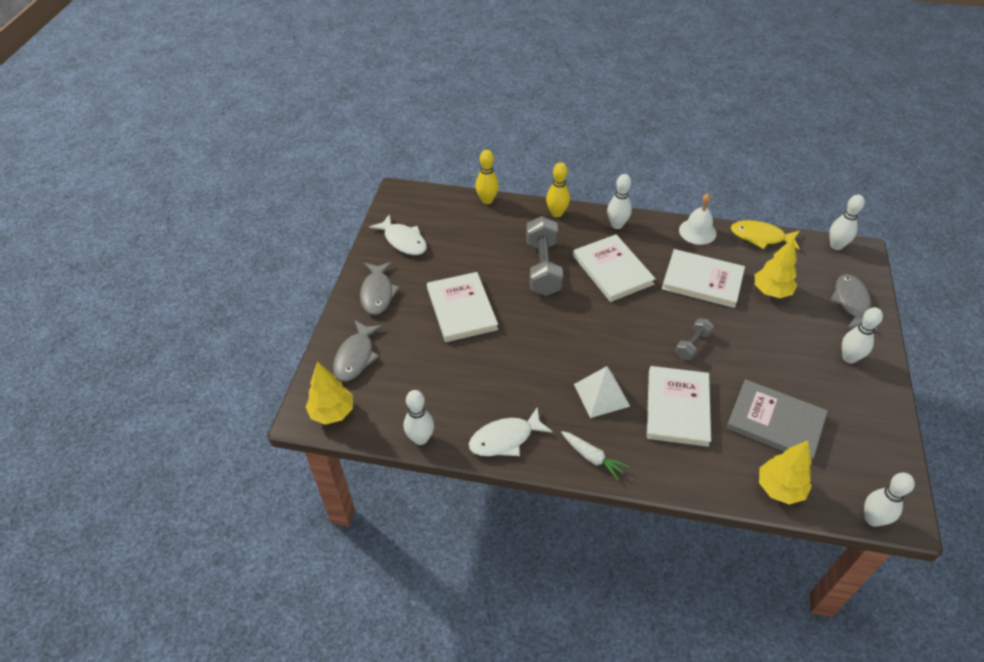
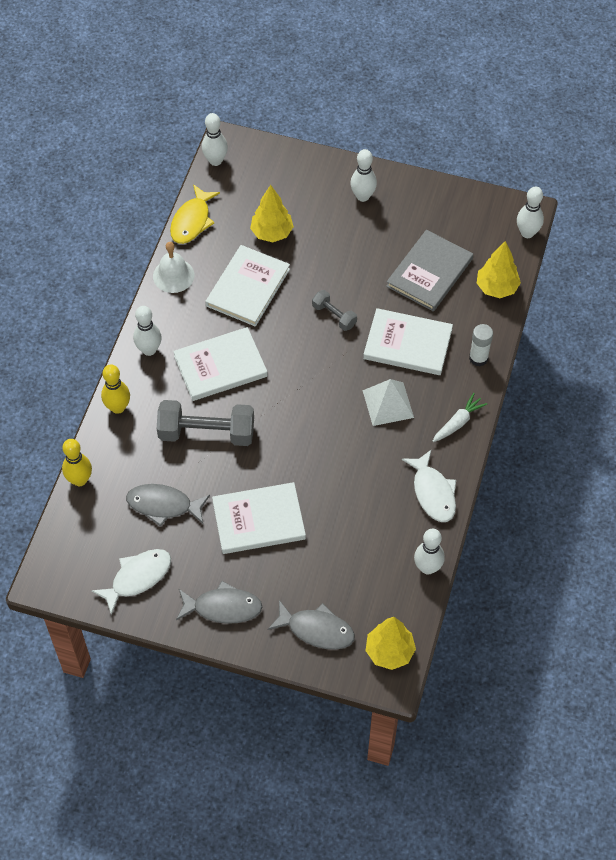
camera: 85 degrees left, 10 degrees up
(678, 473) = (478, 358): none -> white glue stick
(851, 302) = (295, 173): grey fish -> grey fish (163, 505)

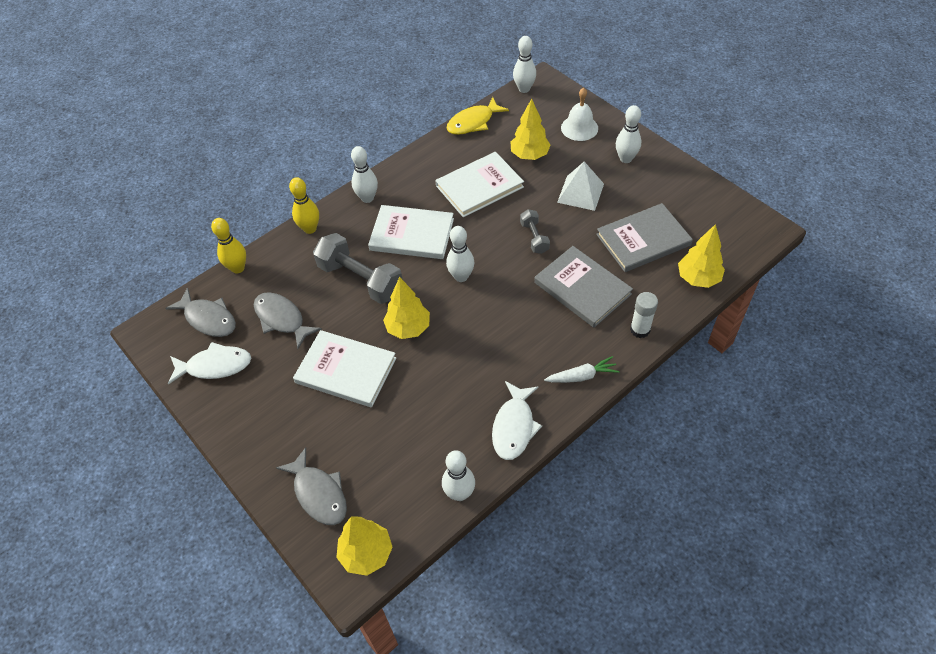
camera: 35 degrees right, 5 degrees down
(173, 275) = (428, 154): white bell -> white bell (579, 128)
(223, 607) = (259, 428): grey fish -> grey fish (208, 319)
(284, 455) = (408, 328): none -> yellow tree
(388, 404) = (529, 329): white pyramid -> white pyramid (580, 193)
(407, 344) = (582, 288): white book -> grey book
(527, 233) = (758, 246): white bowling pin -> white bowling pin (461, 276)

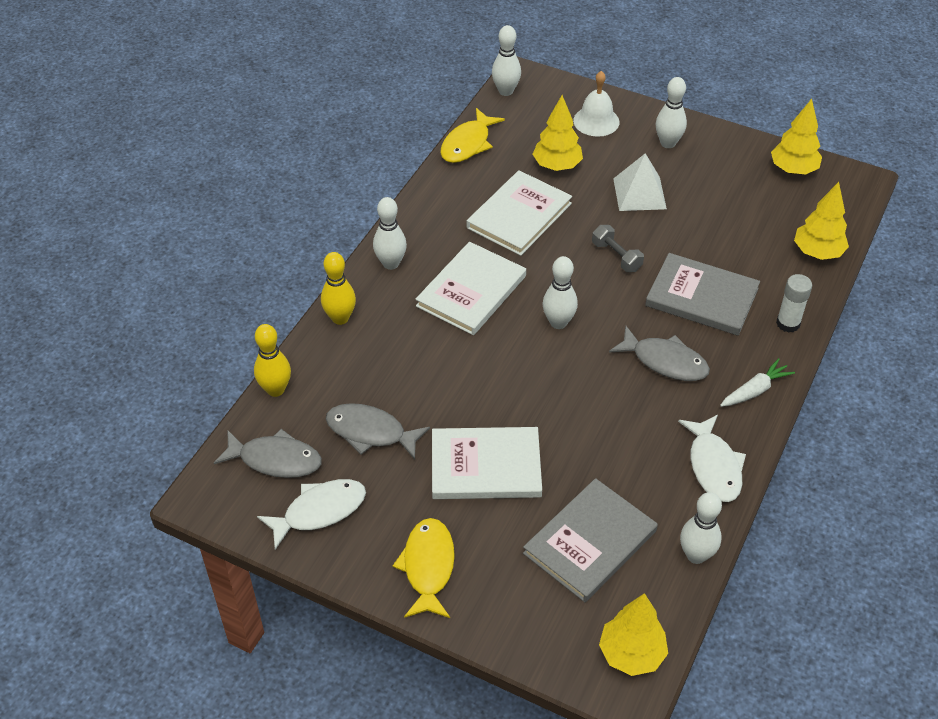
camera: 25 degrees left, 5 degrees down
(263, 432) = (428, 567): none -> yellow fish
(319, 493) = (537, 610): grey fish -> grey fish (665, 361)
(360, 280) = (440, 359): grey dumbbell -> none
(408, 328) = (531, 397): yellow tree -> yellow tree (793, 169)
(412, 234) = (471, 291): white book -> white book turned 45 degrees counterclockwise
(643, 240) = (737, 227): grey book -> grey book (590, 542)

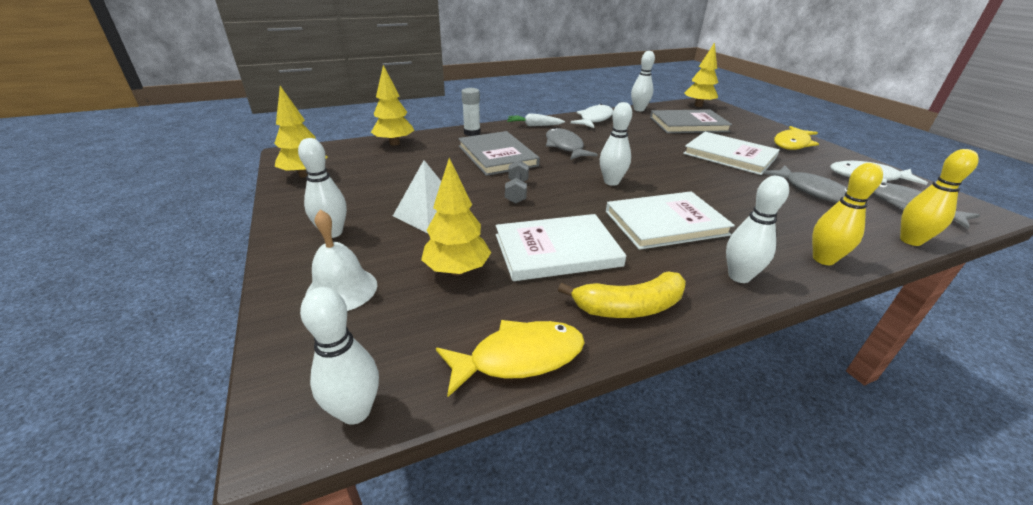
camera: 140 degrees left, 15 degrees down
(440, 200) = (629, 307): none -> yellow banana

